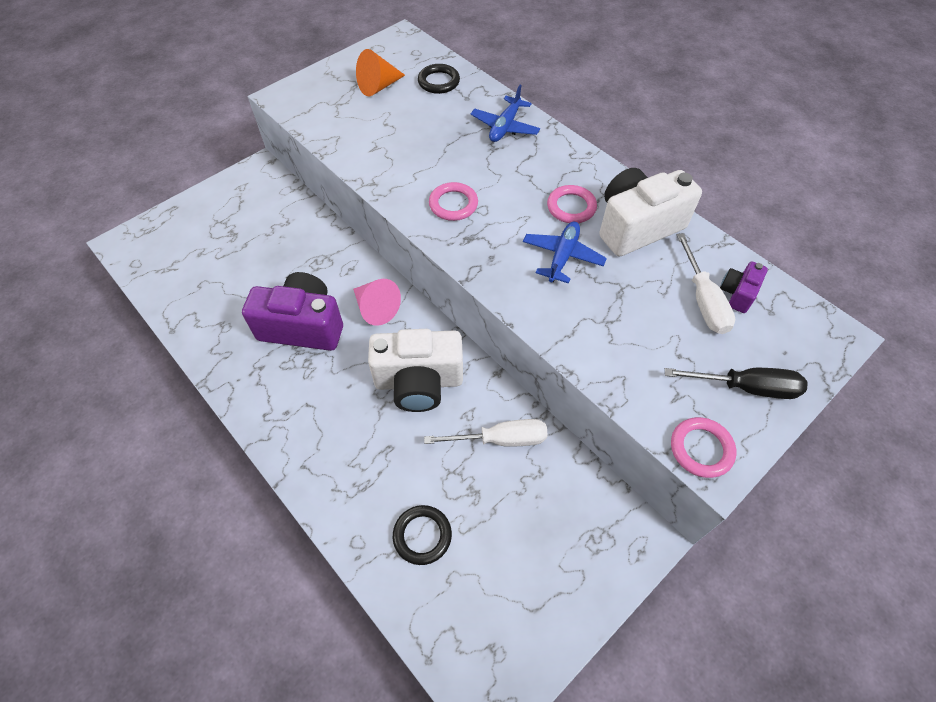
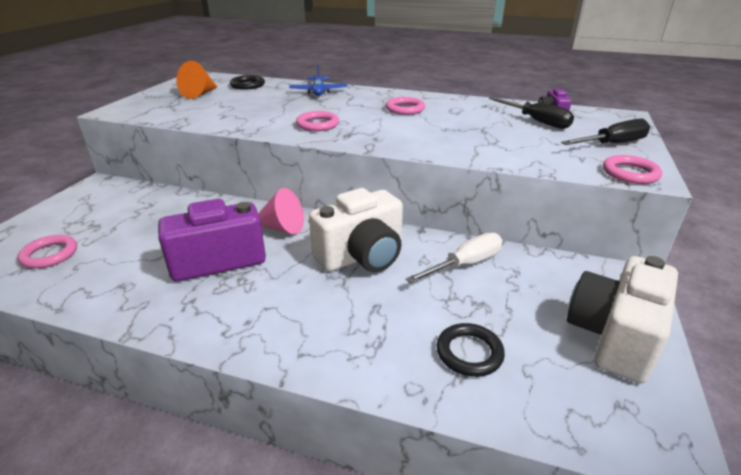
camera: 30 degrees left, 25 degrees down
(188, 260) = (49, 255): none -> pink ring
(562, 257) = (426, 127): blue plane -> none
(637, 226) = (457, 107): white camera -> white camera (614, 337)
(703, 300) = (536, 121): white screwdriver -> black screwdriver

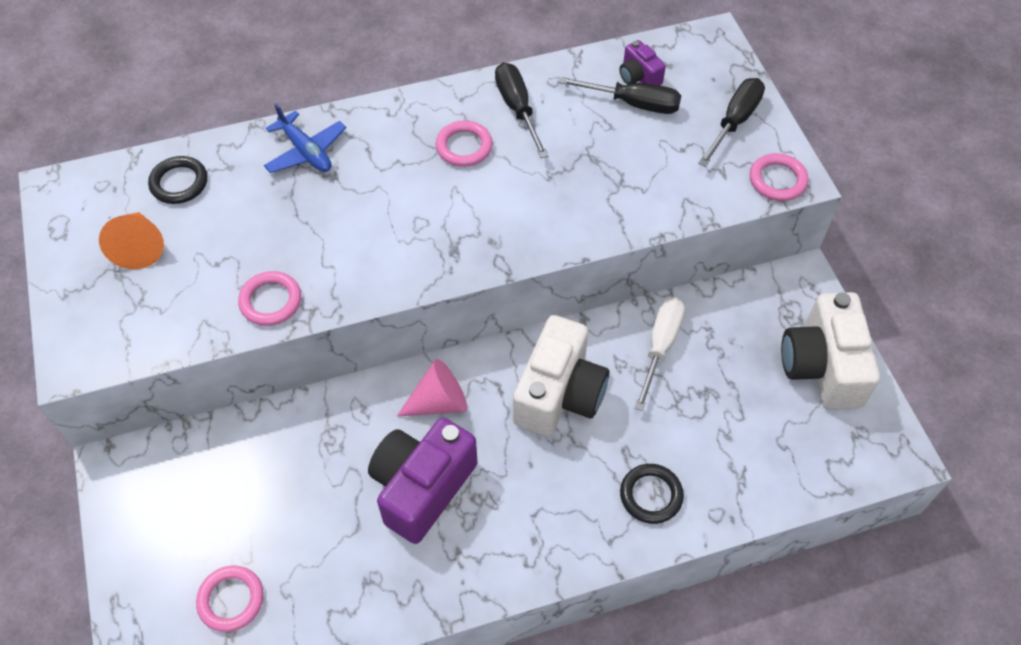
camera: 35 degrees left, 25 degrees up
(317, 124) = (396, 245): pink ring -> pink ring (271, 301)
(454, 106) = (517, 108): none -> black screwdriver
(469, 353) = (732, 453): black ring -> black ring (651, 495)

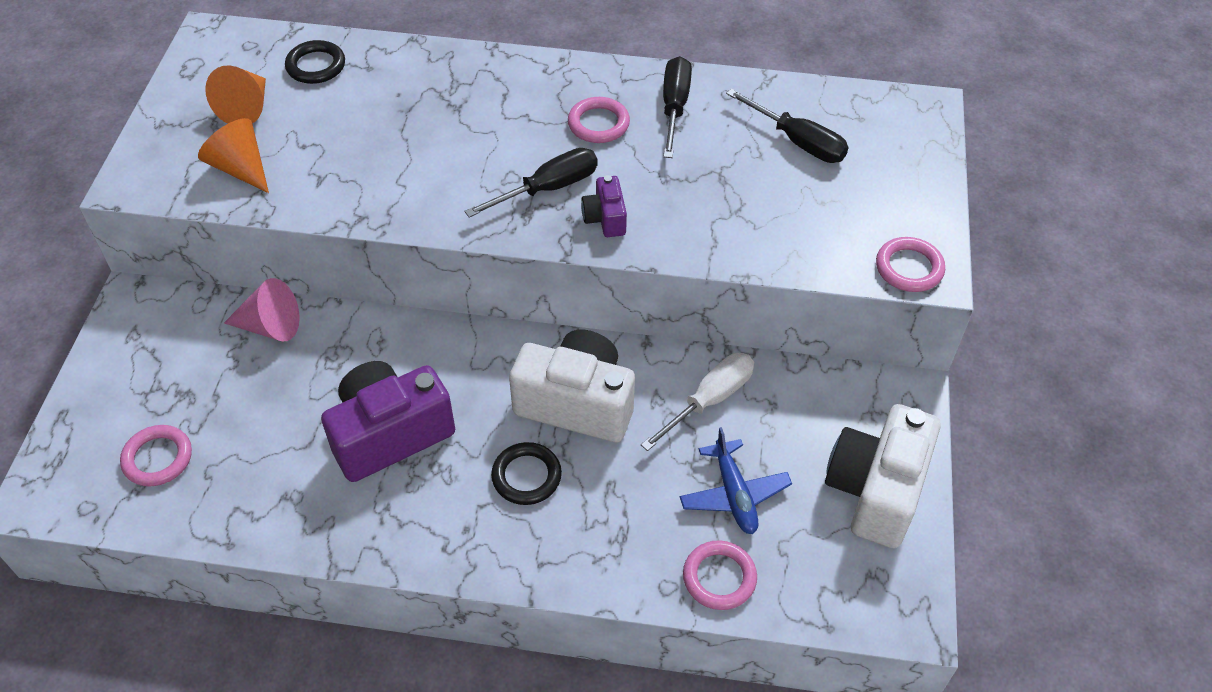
camera: 25 degrees right, 5 degrees down
(171, 307) = (240, 168): none -> orange cone
(271, 301) = (329, 195): pink ring -> pink ring (719, 577)
(306, 151) = (446, 77): blue plane -> blue plane (734, 494)
(439, 402) = (455, 363): pink cone -> pink cone (271, 326)
(559, 394) = (576, 403): white camera -> white camera turned 120 degrees counterclockwise
(639, 77) = (820, 118): purple camera -> purple camera (605, 218)
(651, 495) = (610, 538): black ring -> black ring (526, 476)
(734, 121) = (898, 195): black screwdriver -> black screwdriver (548, 188)

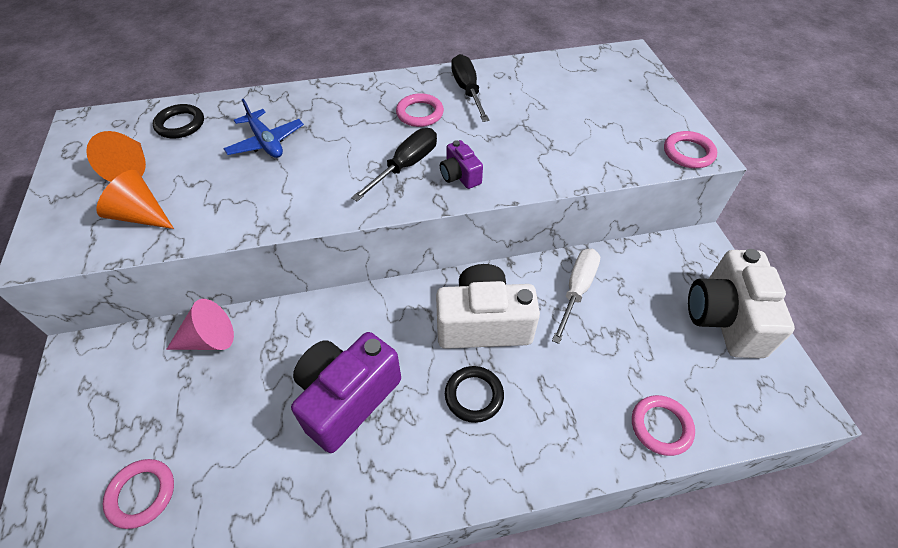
camera: 20 degrees left, 0 degrees up
(734, 494) = (633, 355): blue plane -> blue plane (266, 142)
(798, 141) = (563, 92): black screwdriver -> none

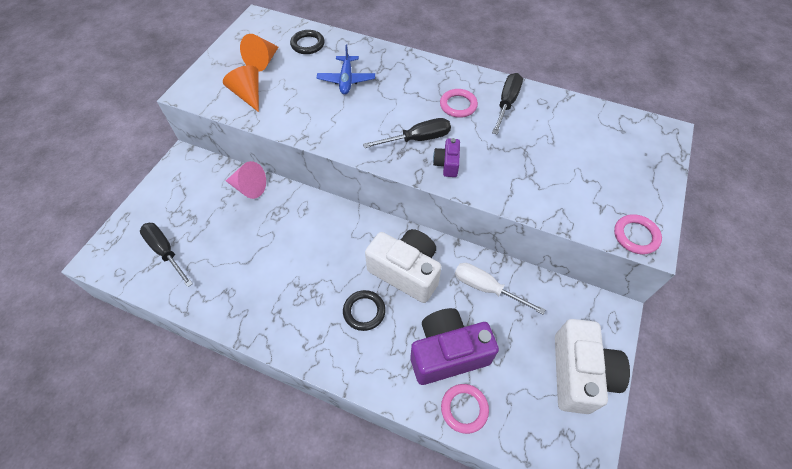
camera: 35 degrees right, 5 degrees up
(141, 494) = (165, 252): pink ring -> black screwdriver
(347, 398) = (294, 266): purple camera -> purple camera (447, 353)
(576, 290) = (486, 288): white screwdriver -> white screwdriver turned 120 degrees counterclockwise
(725, 318) = (579, 374): white camera -> white camera turned 150 degrees clockwise

